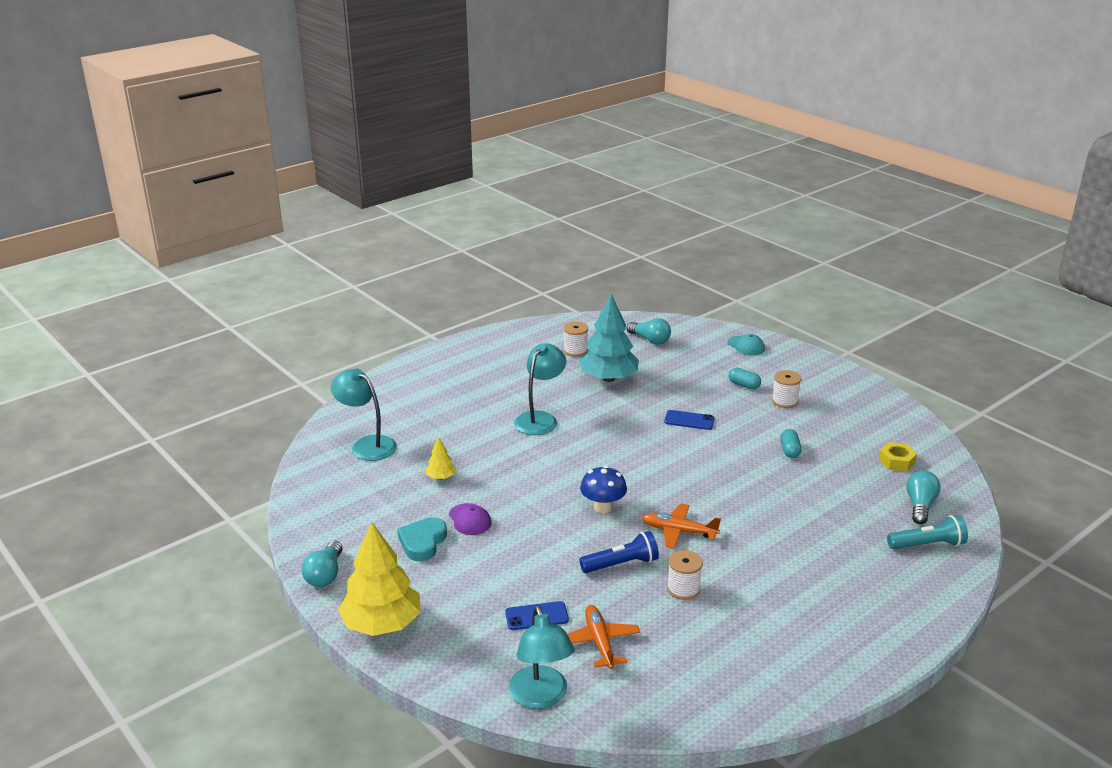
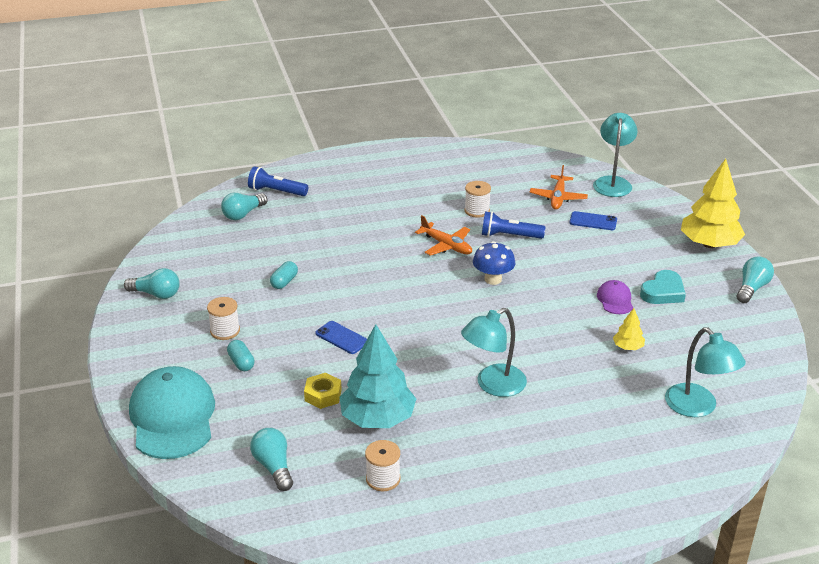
camera: 155 degrees left, 5 degrees up
(746, 346) = (173, 417): turquoise cap -> turquoise cap, size x2.18
(877, 412) = (156, 294): none -> turquoise light bulb
(896, 461) = (209, 248): yellow nut -> yellow nut (323, 395)
(927, 545) = (276, 191): turquoise flashlight -> blue flashlight

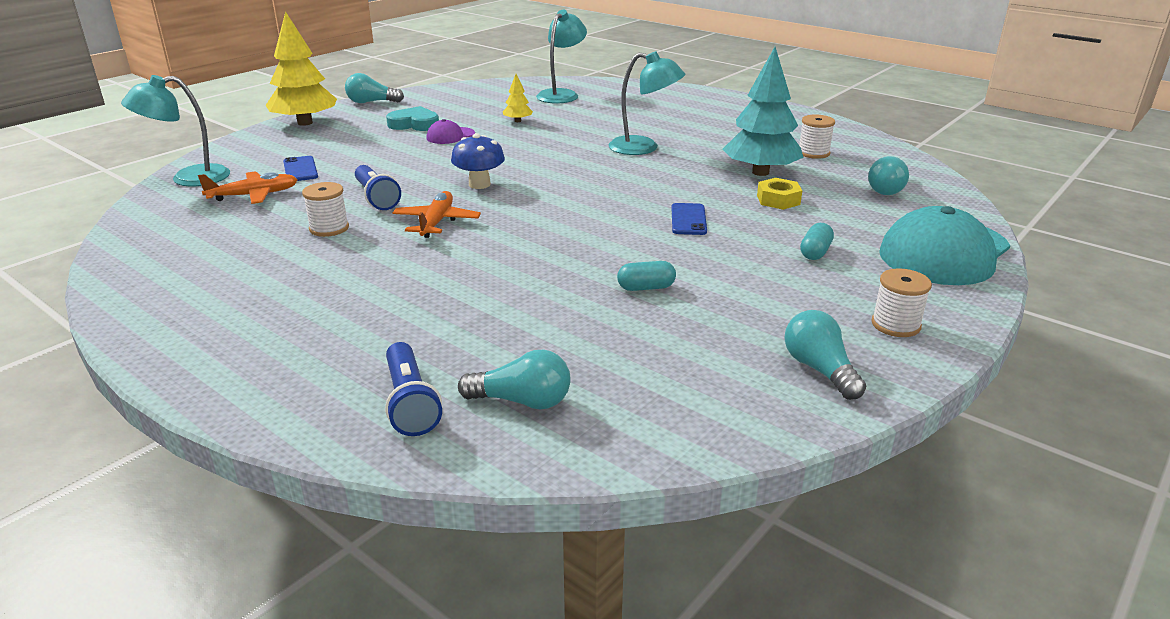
camera: 125 degrees left, 5 degrees down
(225, 331) = (791, 283): white spool -> white spool (895, 325)

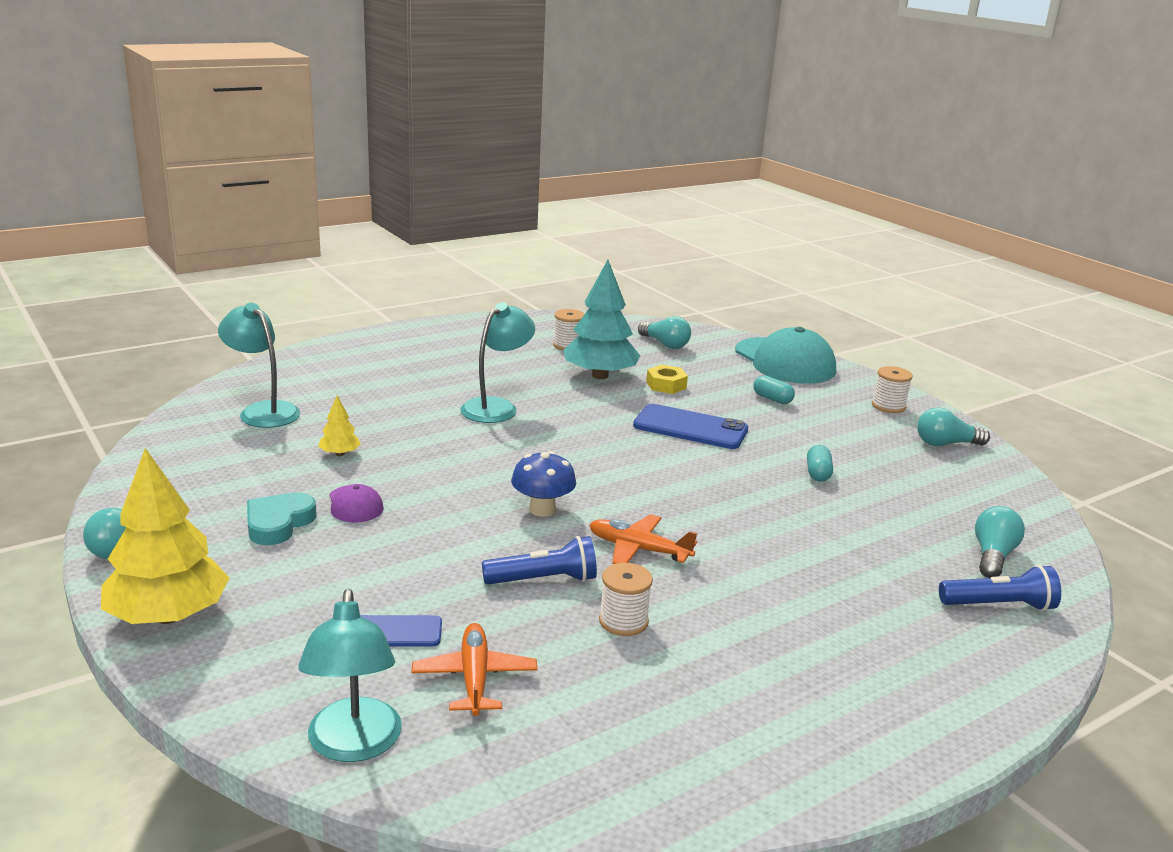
camera: 75 degrees left, 5 degrees down
(688, 219) = (690, 428): blue phone -> blue phone, size x1.70

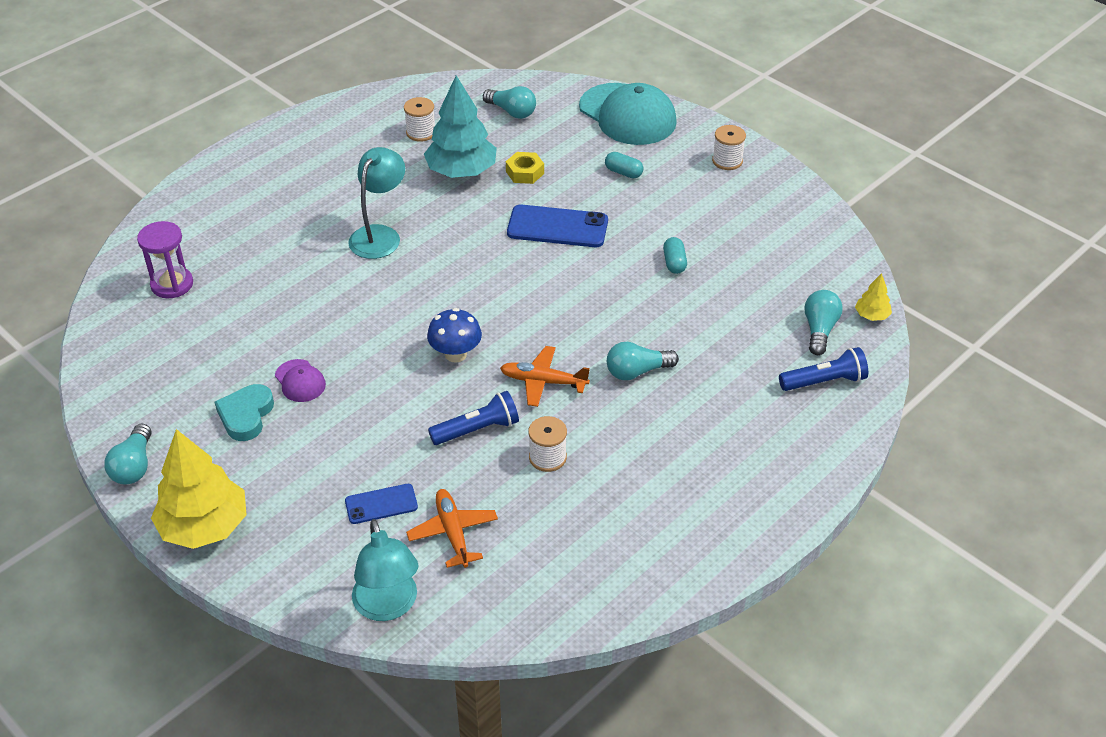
camera: 10 degrees left, 20 degrees up
(263, 411) = (172, 284): turquoise lamp -> purple hourglass
(340, 454) = (263, 324): yellow tree -> yellow tree (871, 315)
(946, 444) = (779, 202): turquoise light bulb -> turquoise light bulb (637, 371)

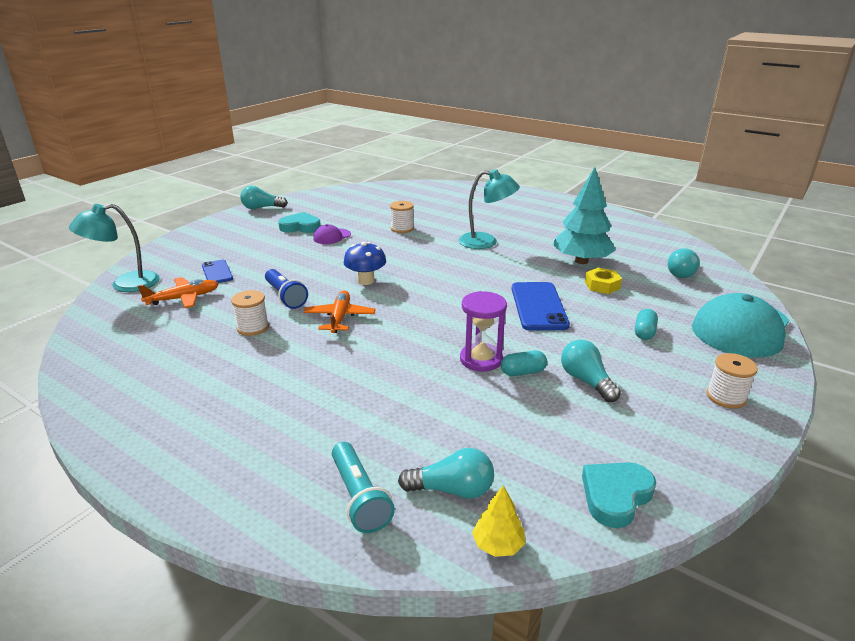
camera: 80 degrees right, 15 degrees down
(172, 284) = (410, 196): purple hourglass -> purple hourglass (481, 359)
(204, 526) = (211, 228): yellow tree -> none
(421, 132) = (616, 242): white spool -> white spool (402, 228)
(637, 371) = (358, 362): turquoise light bulb -> turquoise light bulb (586, 381)
(824, 381) = (359, 497): blue flashlight -> turquoise flashlight
(830, 250) = (615, 496): none -> turquoise heart

